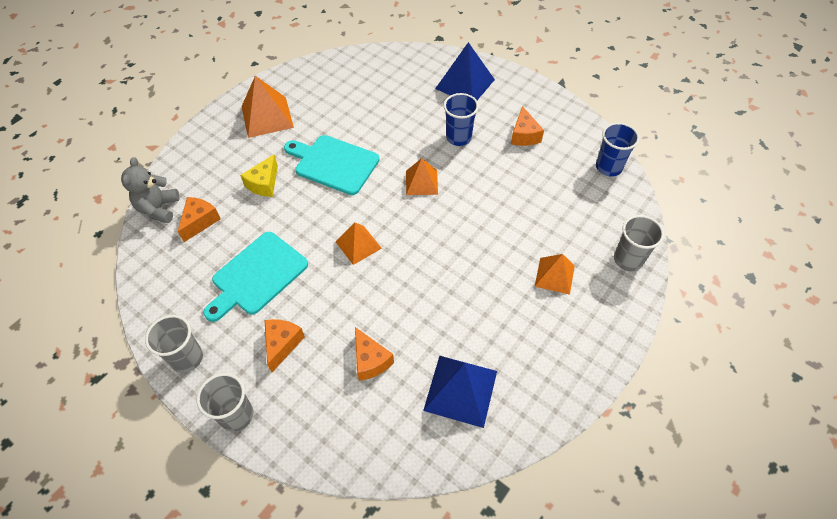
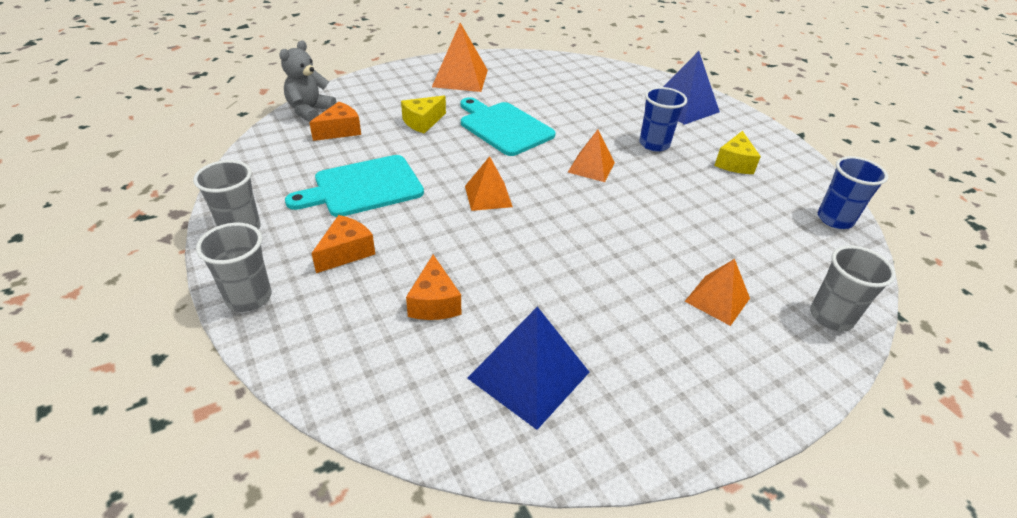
camera: 20 degrees right, 15 degrees down
(524, 135) = (734, 163): orange cheese -> yellow cheese

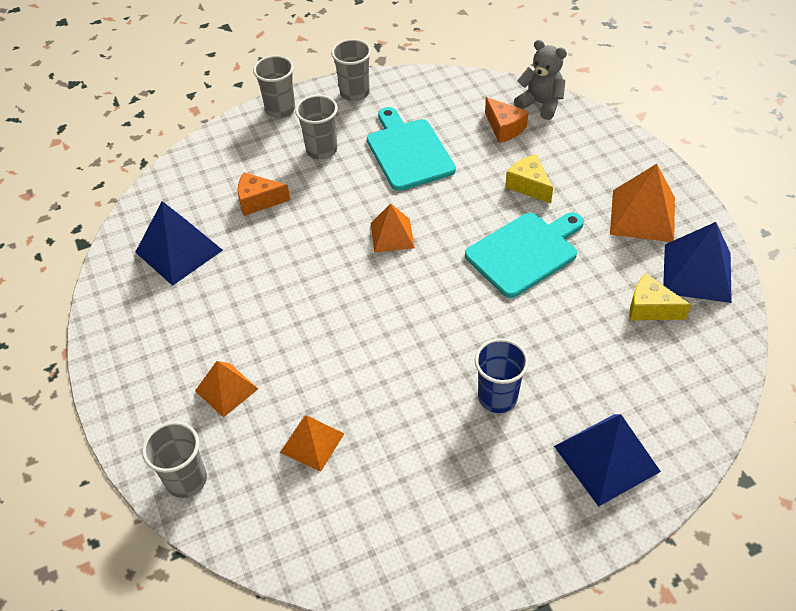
camera: 100 degrees right, 10 degrees up
(346, 252) = (321, 150): orange cheese -> grey cup
(516, 65) = (697, 273): none -> blue pyramid
(591, 167) = (444, 324): orange pyramid -> orange pyramid (312, 443)
(734, 163) = (456, 480): yellow cheese -> yellow cheese (650, 308)
(835, 219) = (332, 557): blue cup -> none

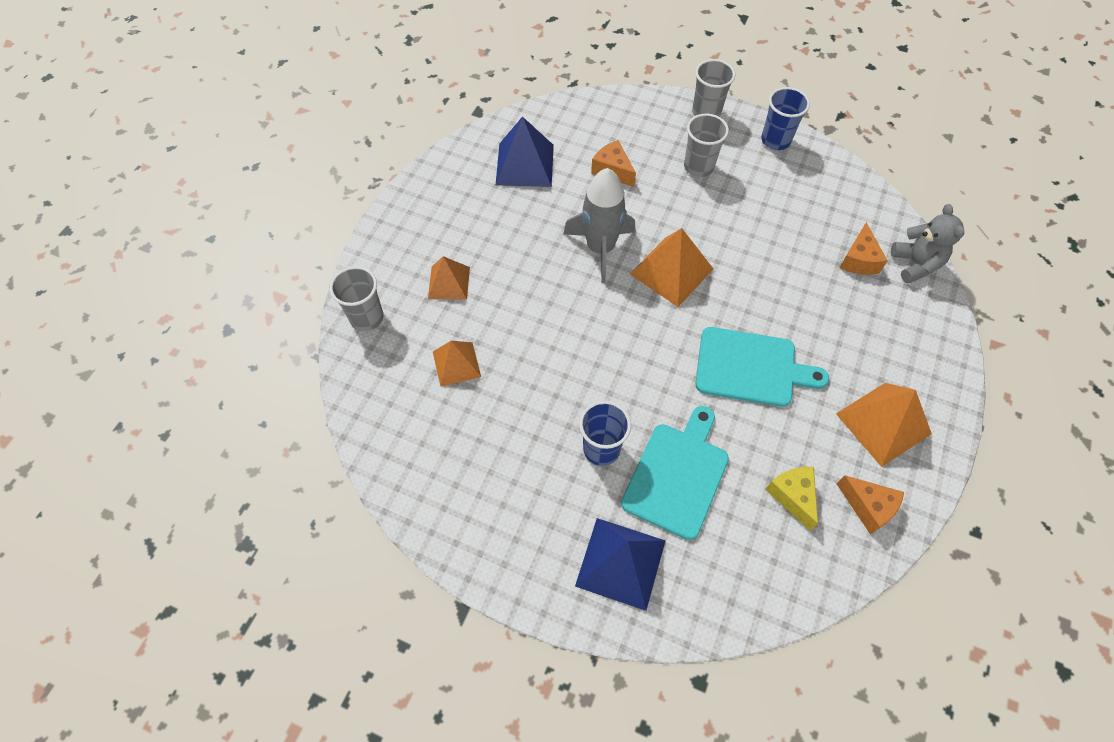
camera: 45 degrees right, 10 degrees up
(319, 262) = (600, 248): none -> grey rocket
(354, 93) = (775, 140): grey cup -> blue cup
(392, 235) = (671, 271): orange pyramid -> orange pyramid, size x1.56
(408, 152) = (759, 218): turquoise cutting board -> turquoise cutting board (677, 475)
(528, 185) = (819, 321): yellow cheese -> none
(697, 273) = (868, 507): blue pyramid -> orange cheese

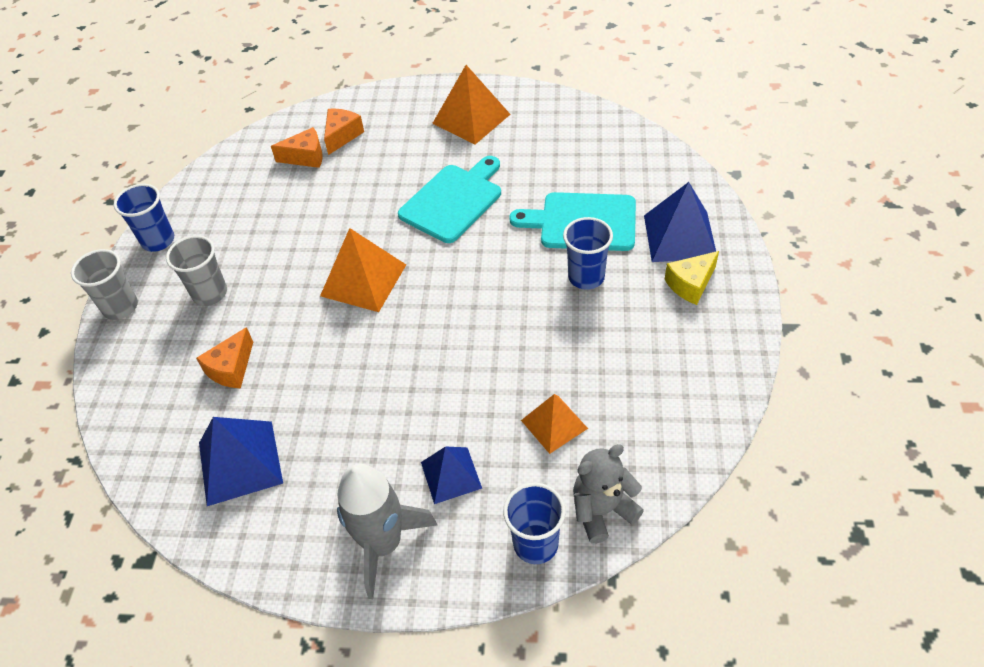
camera: 105 degrees left, 10 degrees down
(367, 317) = (535, 544): grey cup -> blue cup
(449, 282) = (451, 475): orange pyramid -> blue pyramid
(600, 248) = (352, 346): grey rocket -> grey rocket (383, 544)
(751, 368) = (453, 201): turquoise cutting board -> turquoise cutting board turned 45 degrees clockwise
(792, 496) = (562, 154): yellow cheese -> yellow cheese (691, 284)
(868, 507) = (548, 115): orange cheese -> orange cheese (342, 136)
(915, 264) = (300, 124): grey teddy bear -> grey teddy bear (602, 510)

